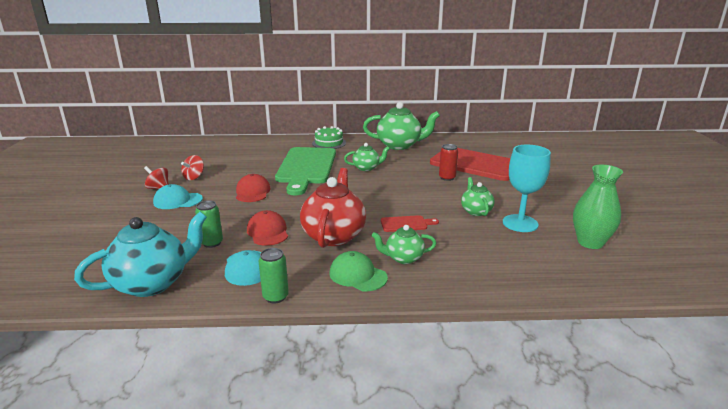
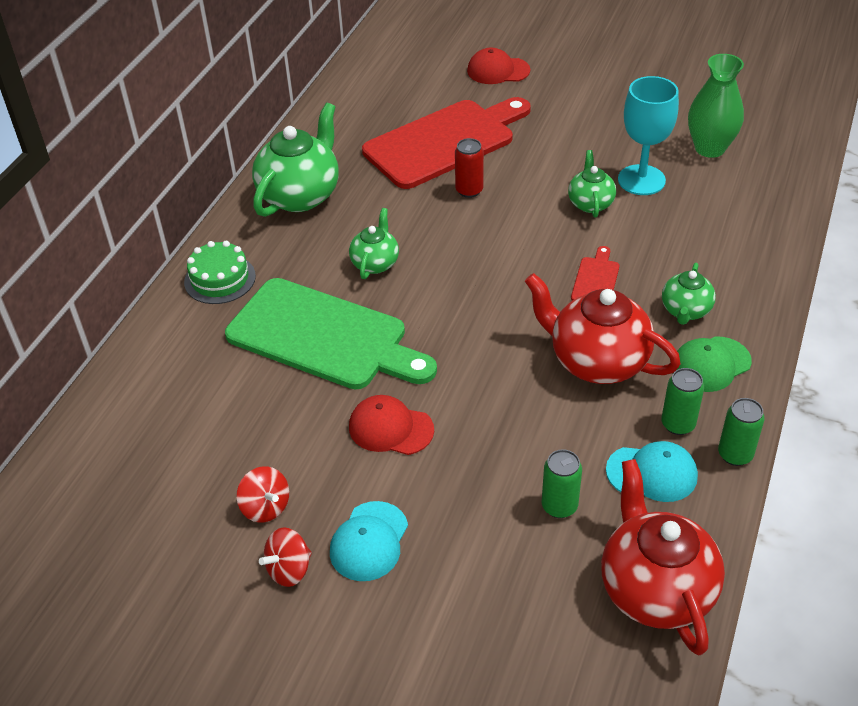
camera: 65 degrees left, 20 degrees up
(152, 283) = (655, 589): turquoise teapot -> red teapot
(268, 232) = (552, 433): red cap -> red cap (498, 70)
(294, 271) = (678, 424): none -> green can
(476, 211) = (590, 203): green teapot -> green teapot turned 75 degrees clockwise

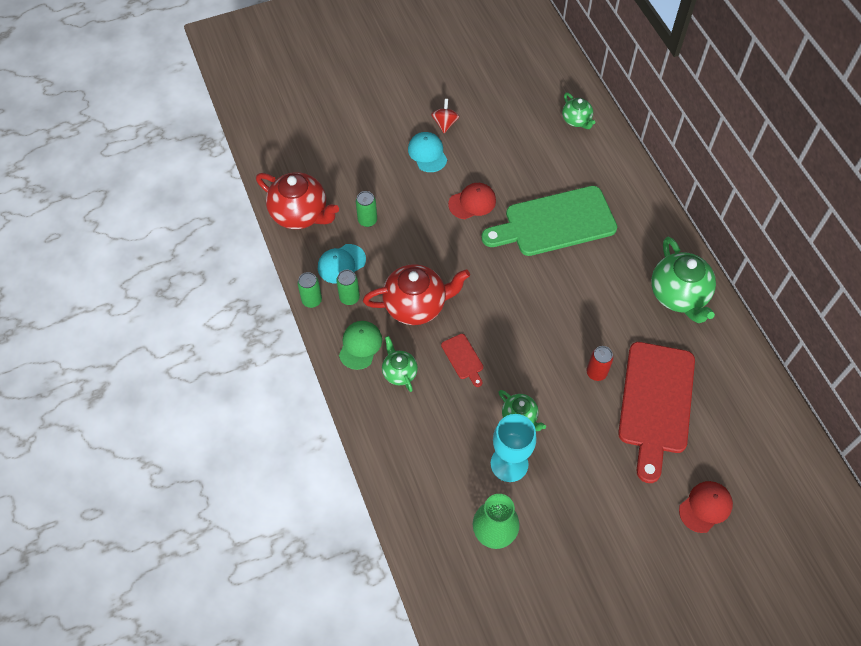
camera: 135 degrees right, 15 degrees up
(220, 279) = (643, 215): green cake -> none
(265, 507) = (482, 136): red spinning top -> none
(375, 263) = (584, 282): green teapot -> green teapot (576, 120)

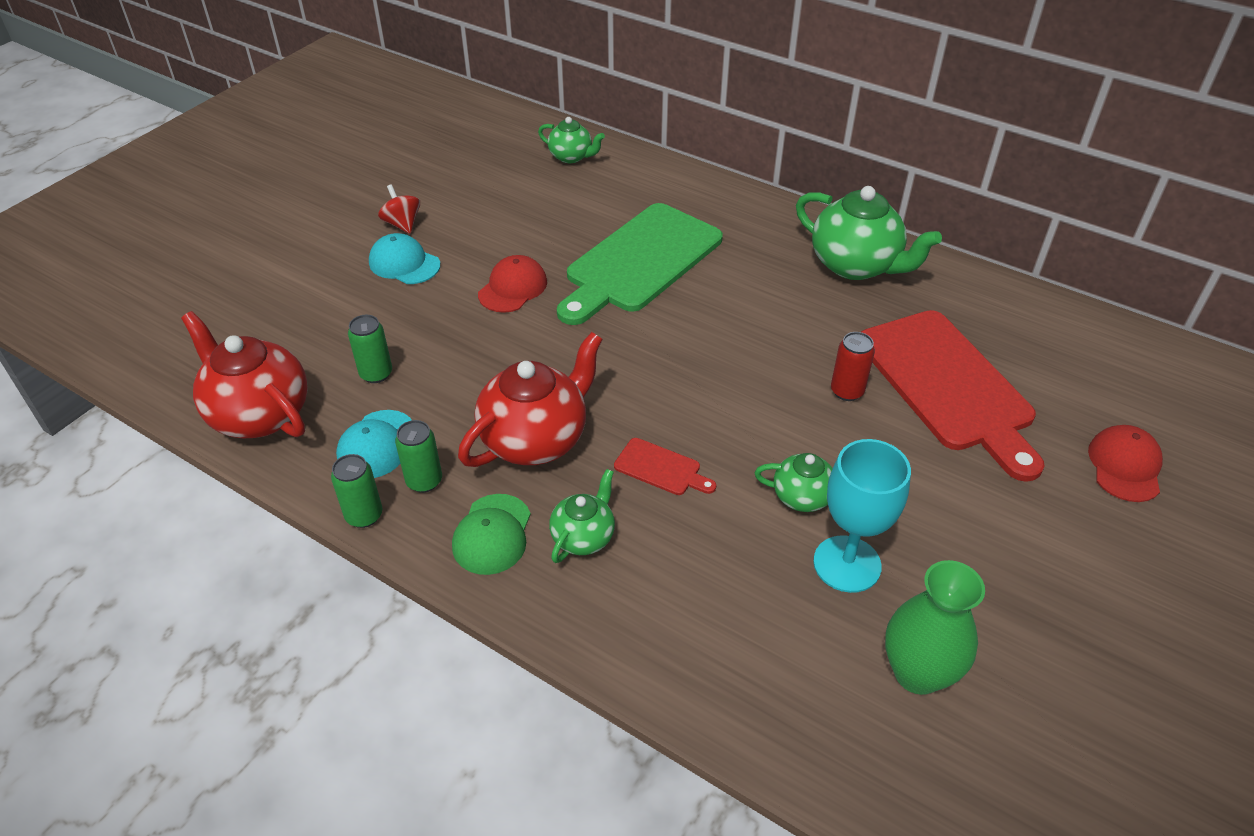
camera: 35 degrees left, 15 degrees down
(300, 214) = (259, 414): red teapot -> red teapot turned 135 degrees counterclockwise
(360, 345) = (492, 534): green cap -> green cap turned 150 degrees counterclockwise
(399, 372) = (583, 537): green teapot -> green teapot turned 90 degrees clockwise

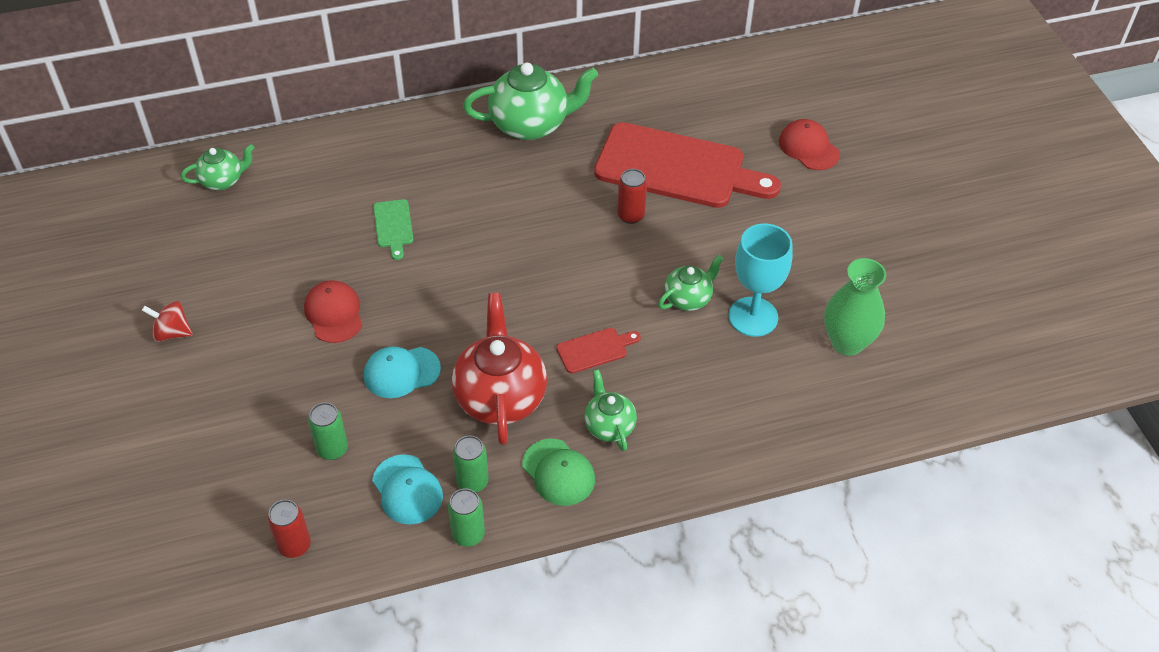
camera: 50 degrees left, 5 degrees up
(259, 414) = (294, 545): red teapot -> red can
(404, 263) = (224, 360): turquoise cap -> turquoise cap (401, 372)
(640, 262) = (393, 226): green cutting board -> green cutting board, size x0.41

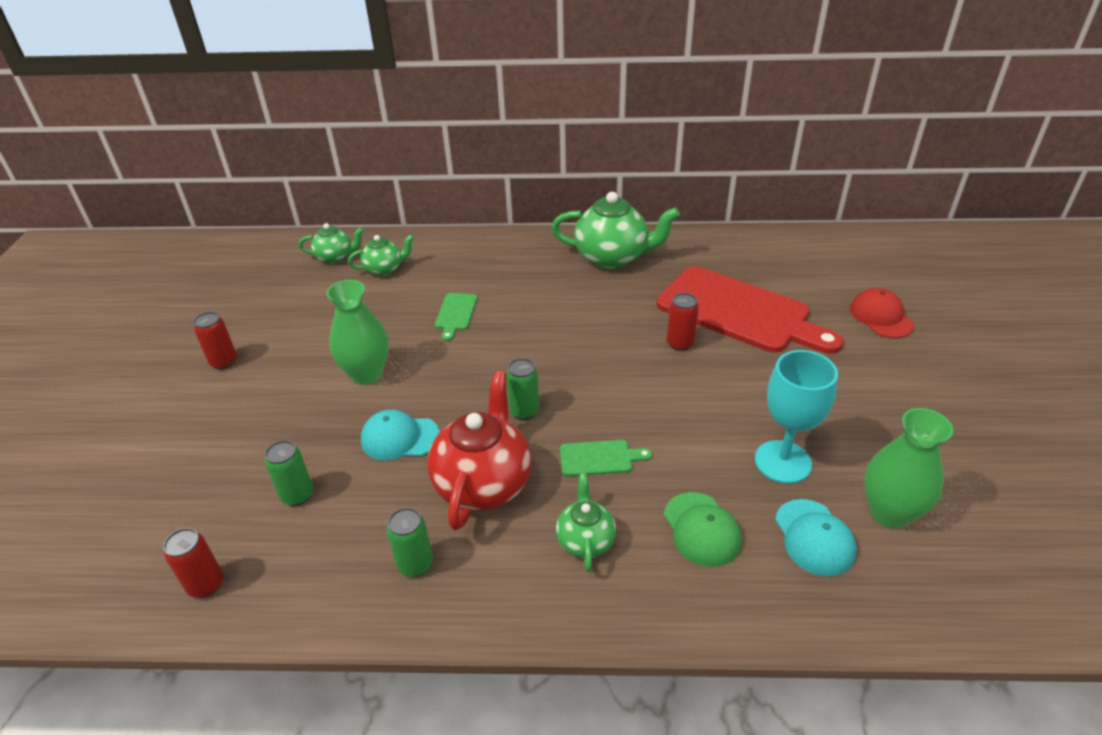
camera: 20 degrees right, 10 degrees down
(172, 333) = (224, 362): red spinning top -> red can
(334, 313) = (366, 374): red cap -> green vase
(407, 490) = (346, 555): turquoise cap -> turquoise cap (814, 537)
(468, 534) = (383, 622): green can -> green can (524, 411)
(558, 472) = (510, 578): green cap -> green cap (702, 529)
(595, 349) = (599, 458): red cutting board -> green cutting board
(688, 299) = (715, 429): green teapot -> green teapot (384, 269)

